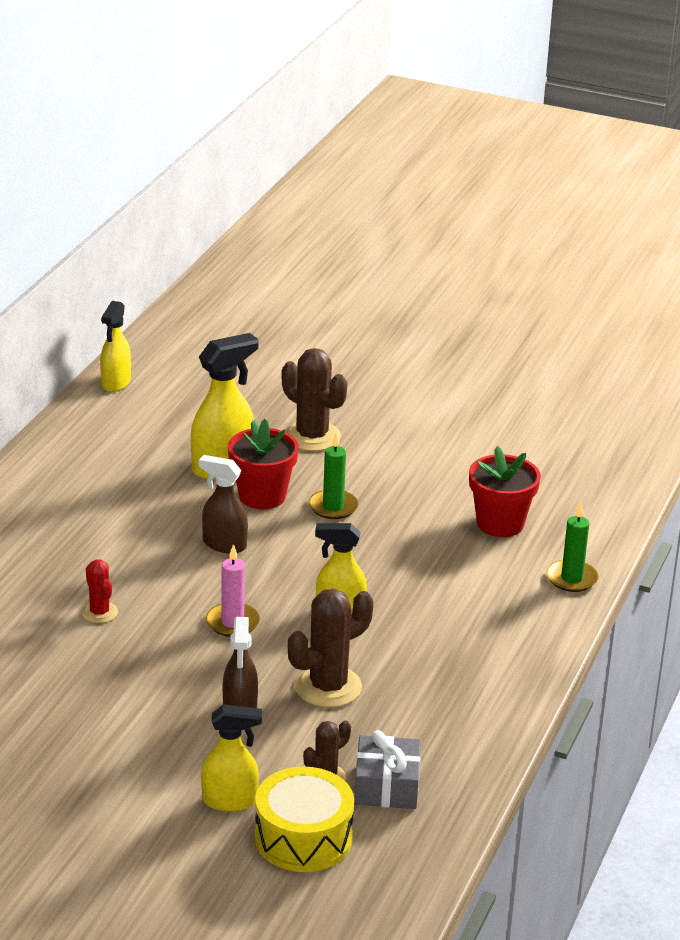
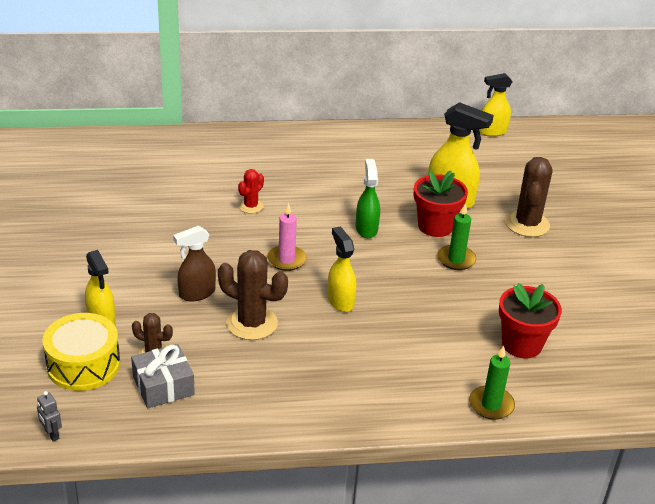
camera: 60 degrees right, 5 degrees up
(224, 544) = (366, 229): brown spray bottle -> green spray bottle
(408, 894) = (51, 434): none -> grey robot

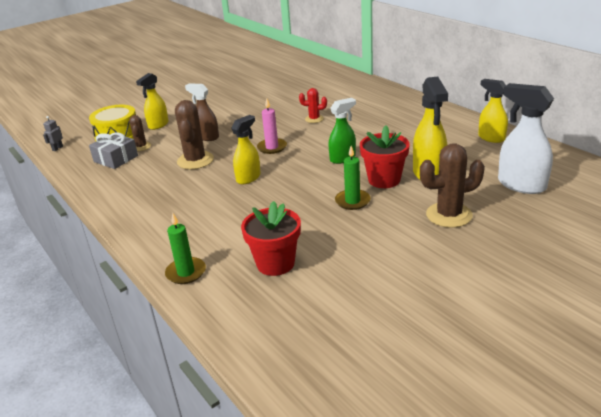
camera: 65 degrees right, 5 degrees down
(492, 132) = (561, 158): yellow spray bottle -> yellow spray bottle (491, 138)
(514, 170) = (521, 185): none -> white spray bottle

